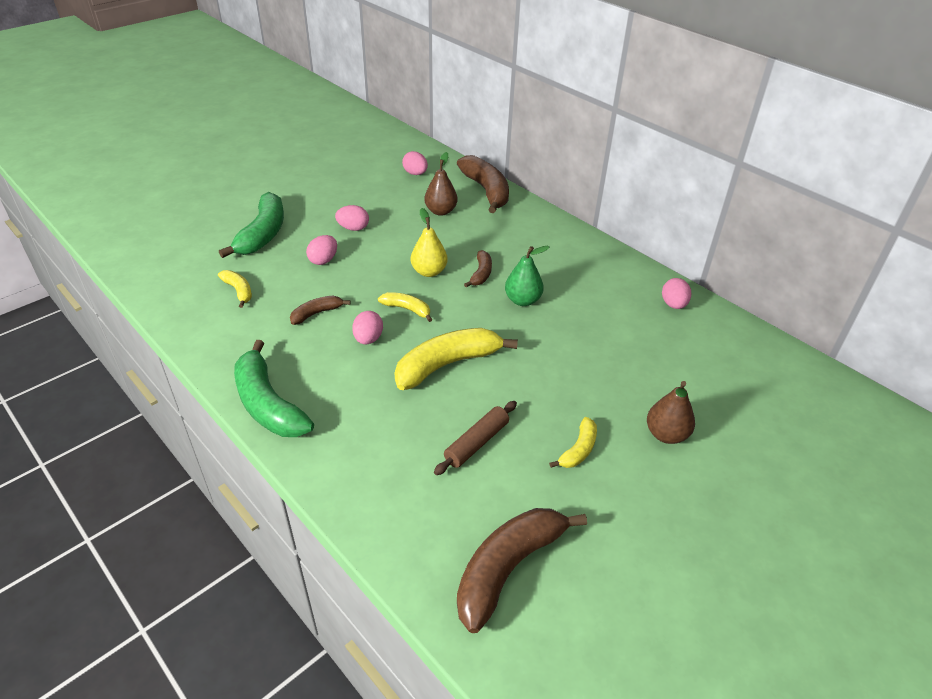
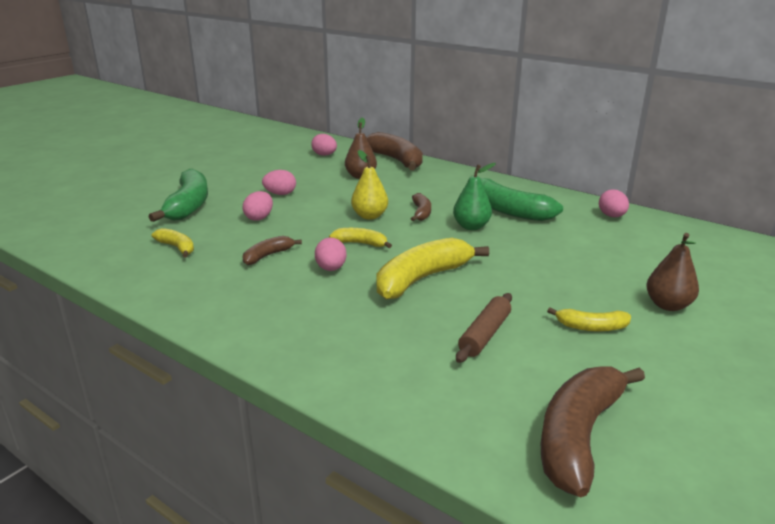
camera: 10 degrees left, 15 degrees down
(268, 404) = (242, 331): green banana -> green banana (506, 210)
(578, 450) = (591, 327): yellow banana -> yellow banana turned 75 degrees clockwise

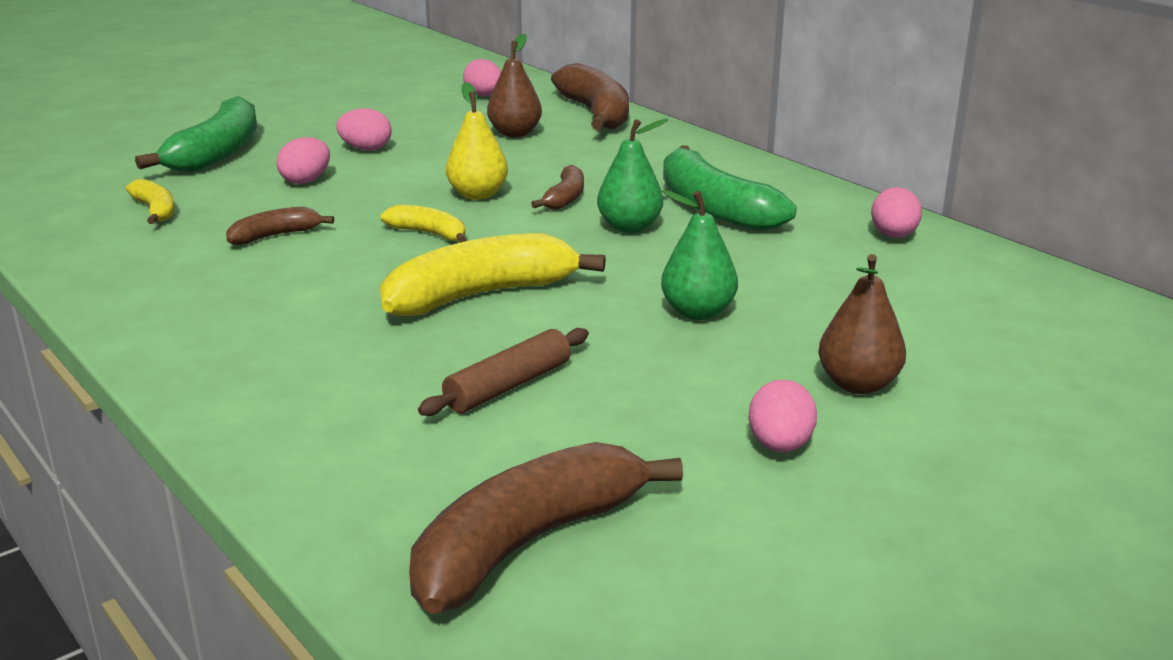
camera: 15 degrees right, 0 degrees up
(331, 269) = (353, 264): pink egg -> pink egg (780, 446)
(550, 273) = (698, 312): none -> green pear
(591, 327) = (692, 399): yellow banana -> none

